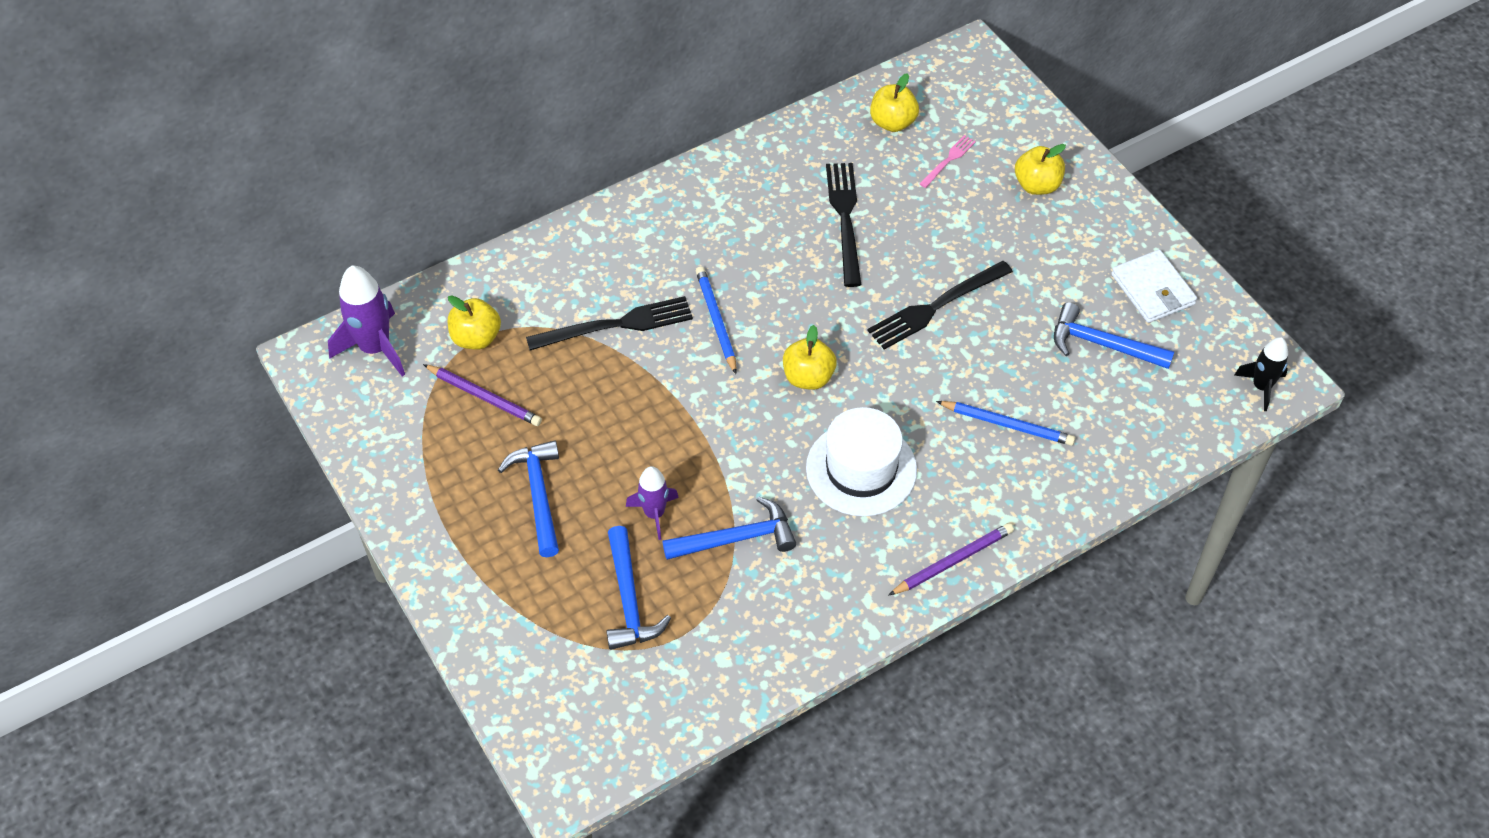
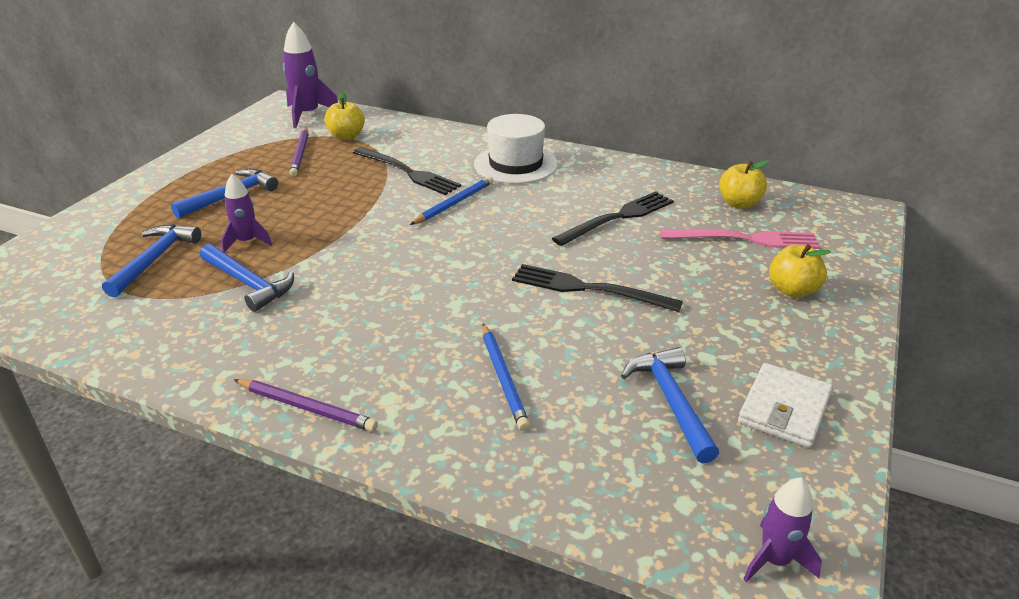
camera: 55 degrees right, 20 degrees down
(629, 599) = (155, 260): blue hammer -> blue hammer turned 150 degrees clockwise
(808, 377) = (443, 257): yellow apple -> none
(861, 469) = (372, 316): white hat -> white hat (515, 164)
(948, 160) = (745, 239): pink fork -> pink fork, size x1.90
(1261, 387) = (774, 560): black rocket -> purple rocket

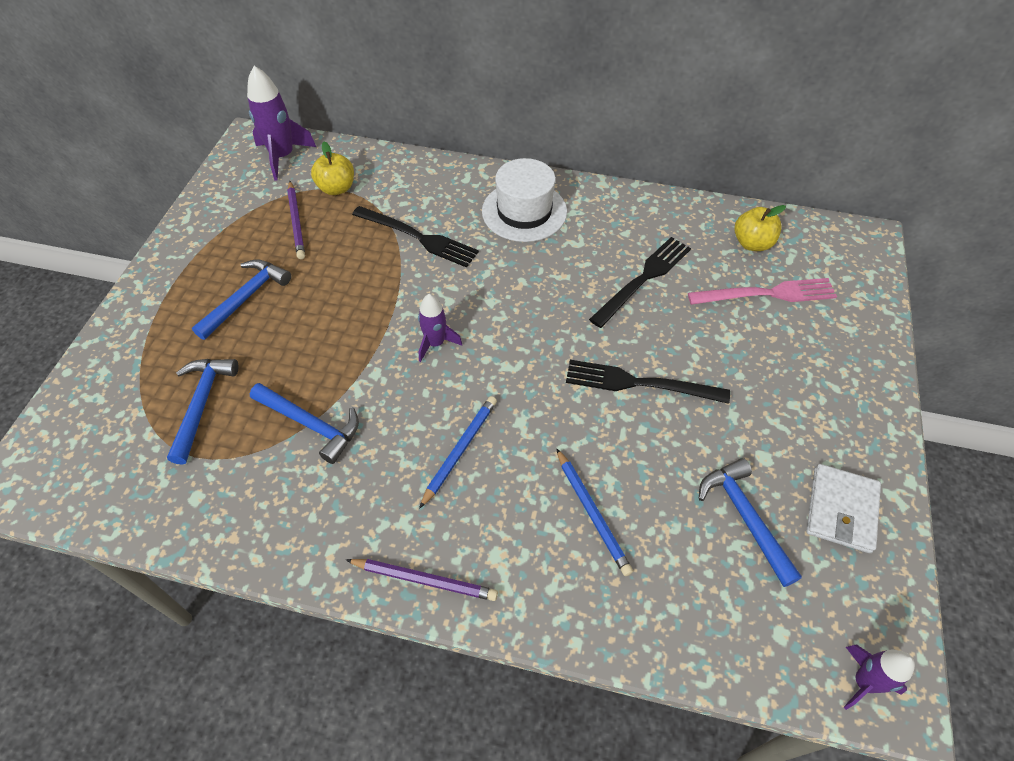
camera: 10 degrees left, 20 degrees up
(247, 242) = (288, 364): purple rocket -> purple rocket (435, 343)
(454, 203) = (479, 279): blue pencil -> blue pencil (460, 450)
(792, 290) = (822, 358): yellow apple -> none

